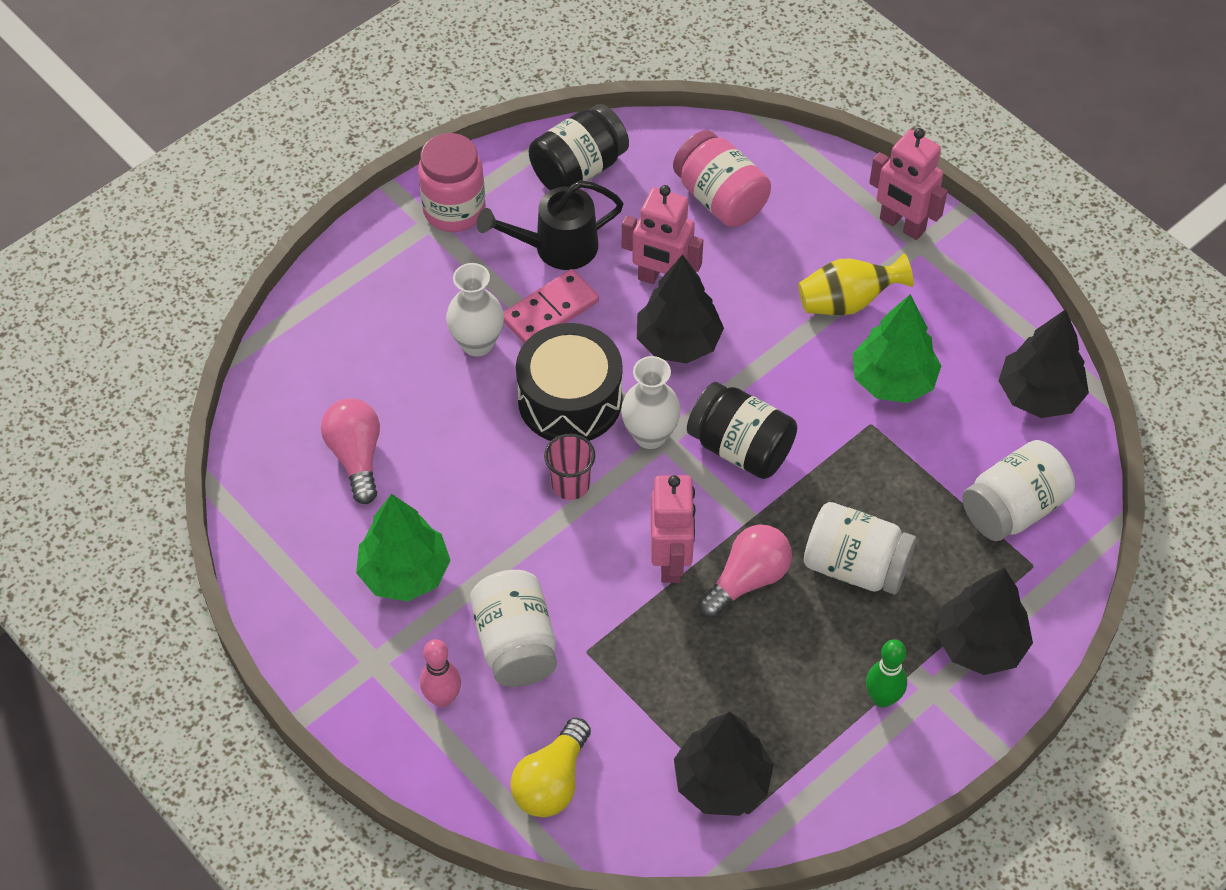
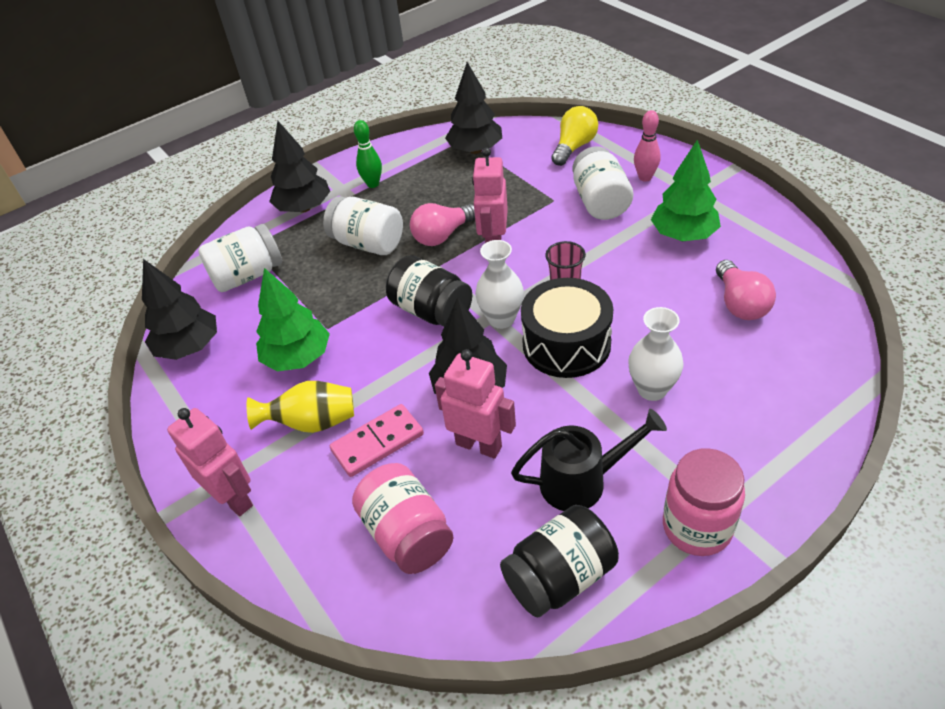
camera: 170 degrees left, 10 degrees down
(550, 311) = (586, 418): pink domino -> pink domino (377, 442)

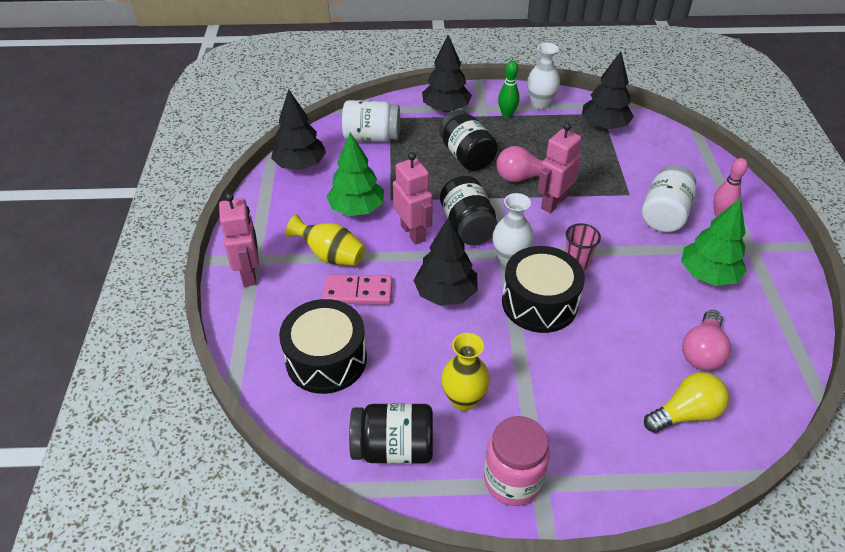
camera: 30 degrees right, 0 degrees up
(368, 243) = (466, 156): white jar -> black jar
(407, 534) = (326, 359): pink jar -> black drum
(479, 445) = (418, 333): pink robot -> pink robot (413, 233)
(574, 147) = (684, 161): yellow light bulb -> yellow light bulb (685, 413)
(582, 481) = (463, 399): black watering can -> yellow vase
(652, 389) = (571, 371): white vase -> white vase (540, 103)

